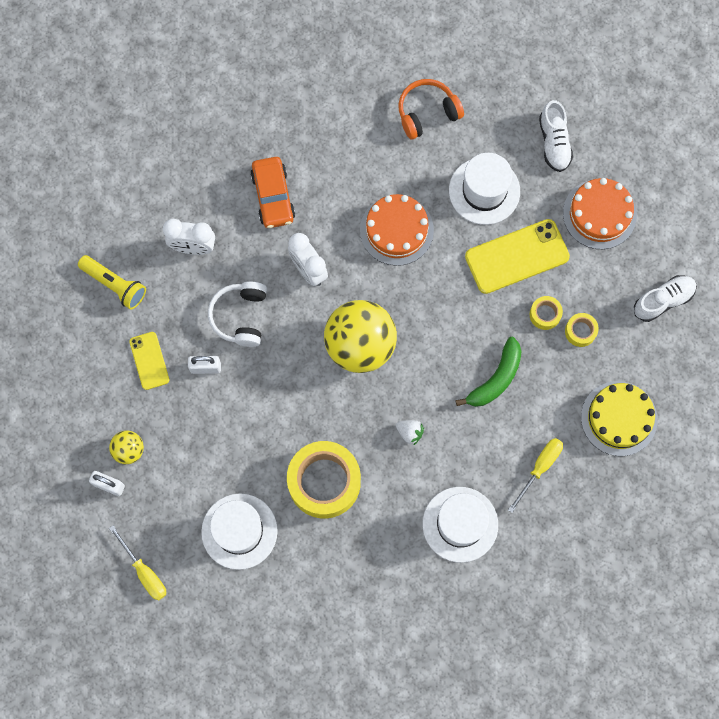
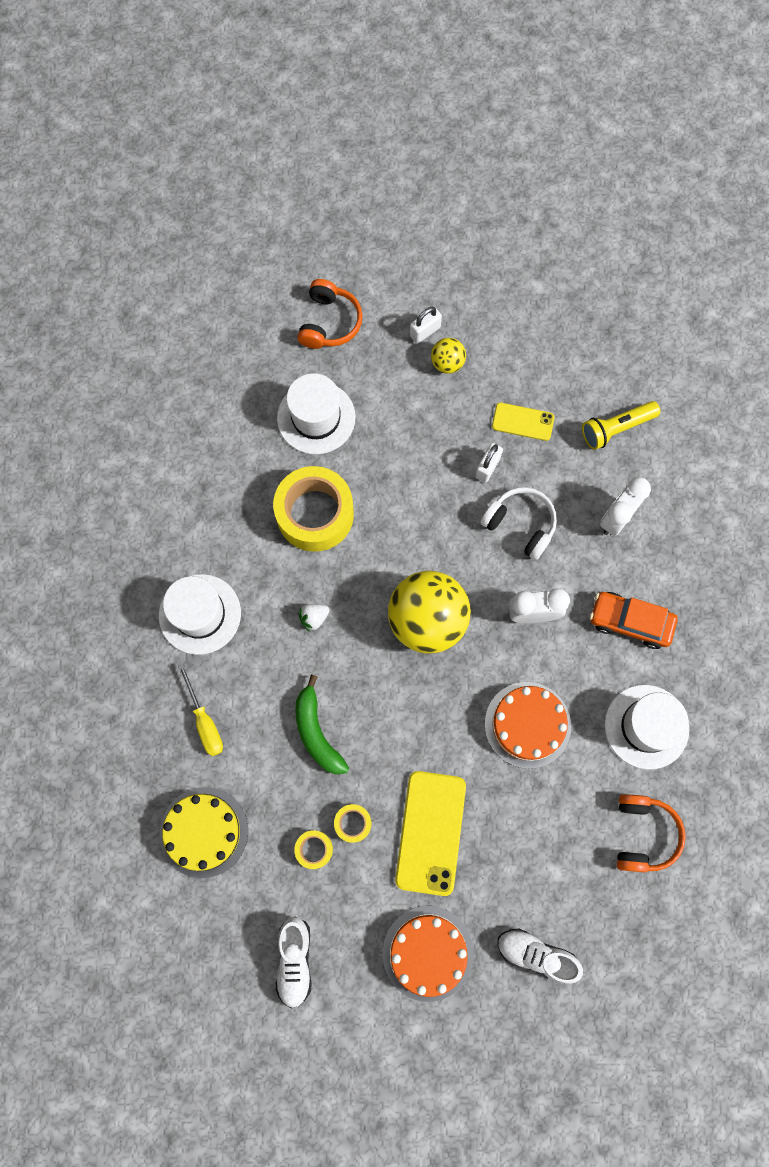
camera: 120 degrees right, 0 degrees up
(144, 572) = (329, 322): yellow screwdriver -> orange headphones
(484, 191) = (521, 842): white hat -> white hat (646, 726)

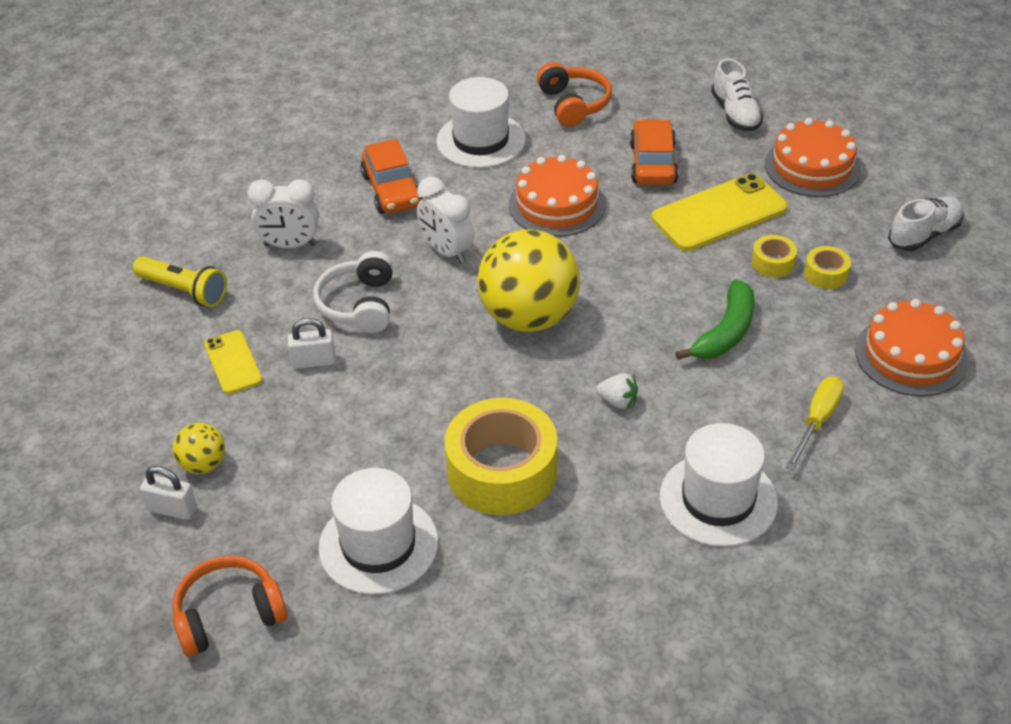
camera: 125 degrees left, 30 degrees down
(204, 832) = (911, 355): yellow cake -> orange cake
(522, 833) = (653, 163): none -> orange car
(643, 834) = (574, 104): orange headphones -> orange headphones turned 105 degrees clockwise

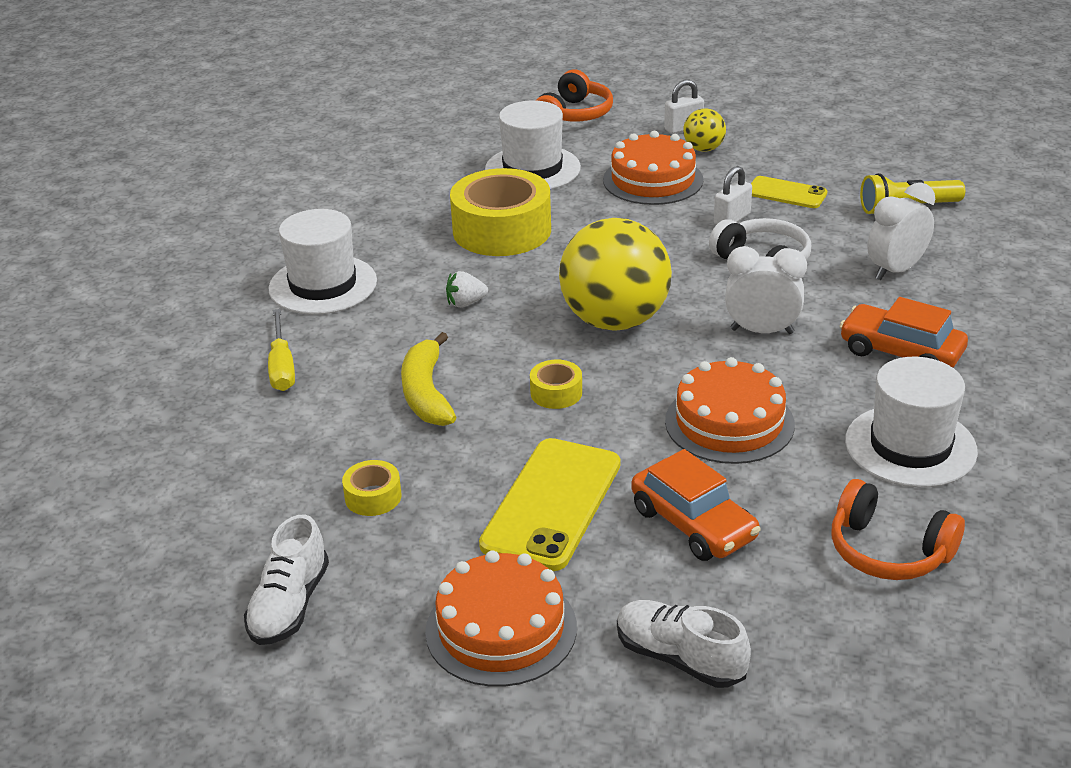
camera: 140 degrees right, 10 degrees down
(725, 332) = (426, 393): green banana -> yellow banana
(773, 263) = (440, 480): yellow tape -> yellow tape (556, 393)
(911, 355) = (226, 460): orange cake -> orange cake (653, 180)

